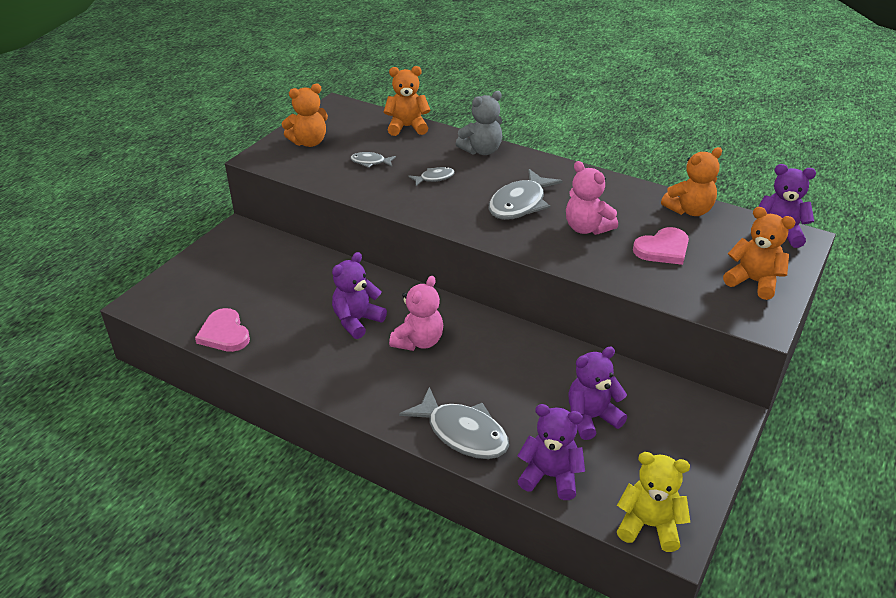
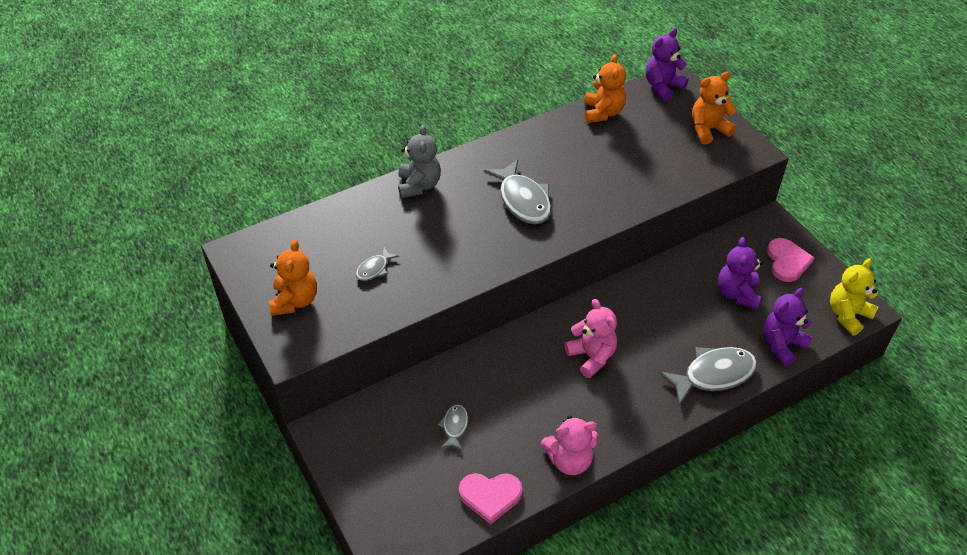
camera: 60 degrees left, 10 degrees up
(357, 321) = (537, 388): purple teddy bear -> none
(407, 127) = (331, 216): orange teddy bear -> none
(434, 178) = (439, 236): grey fish -> grey fish (455, 426)
(586, 228) = (586, 179): pink teddy bear -> pink teddy bear (569, 460)
(663, 249) = (641, 152): pink heart -> pink heart (787, 261)

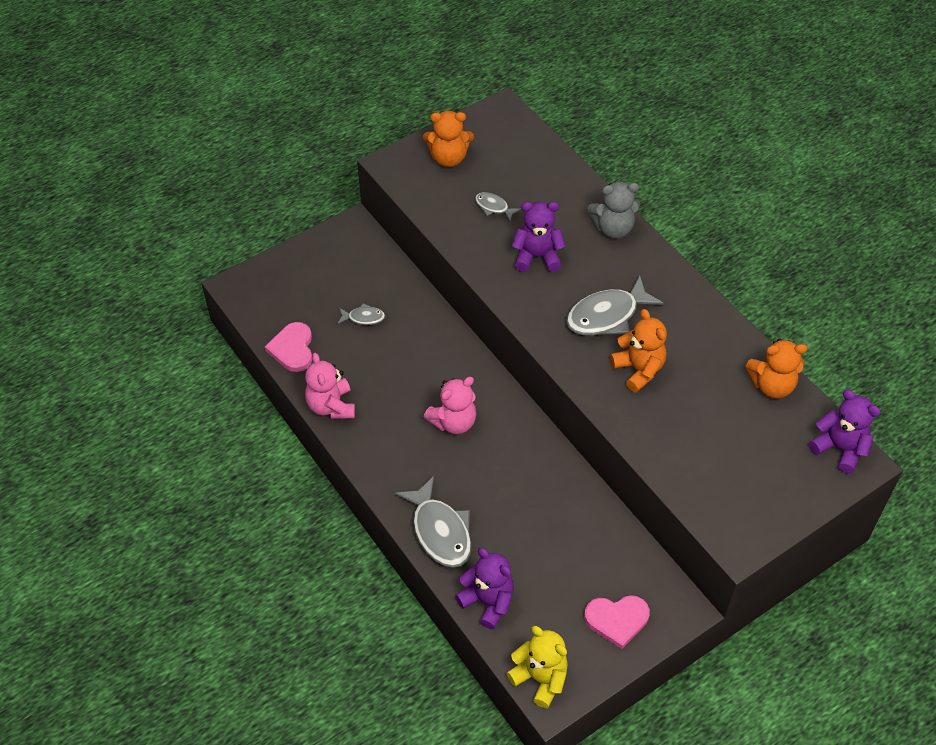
camera: 85 degrees right, 5 degrees up
(708, 130) = (768, 495): orange teddy bear -> orange teddy bear (638, 370)
(737, 294) = (557, 561): purple teddy bear -> purple teddy bear (537, 256)

